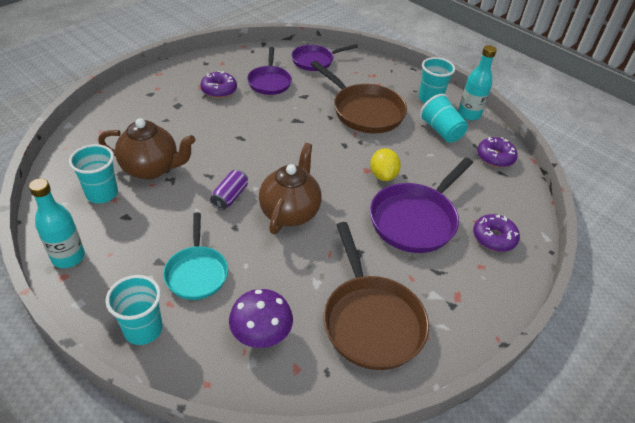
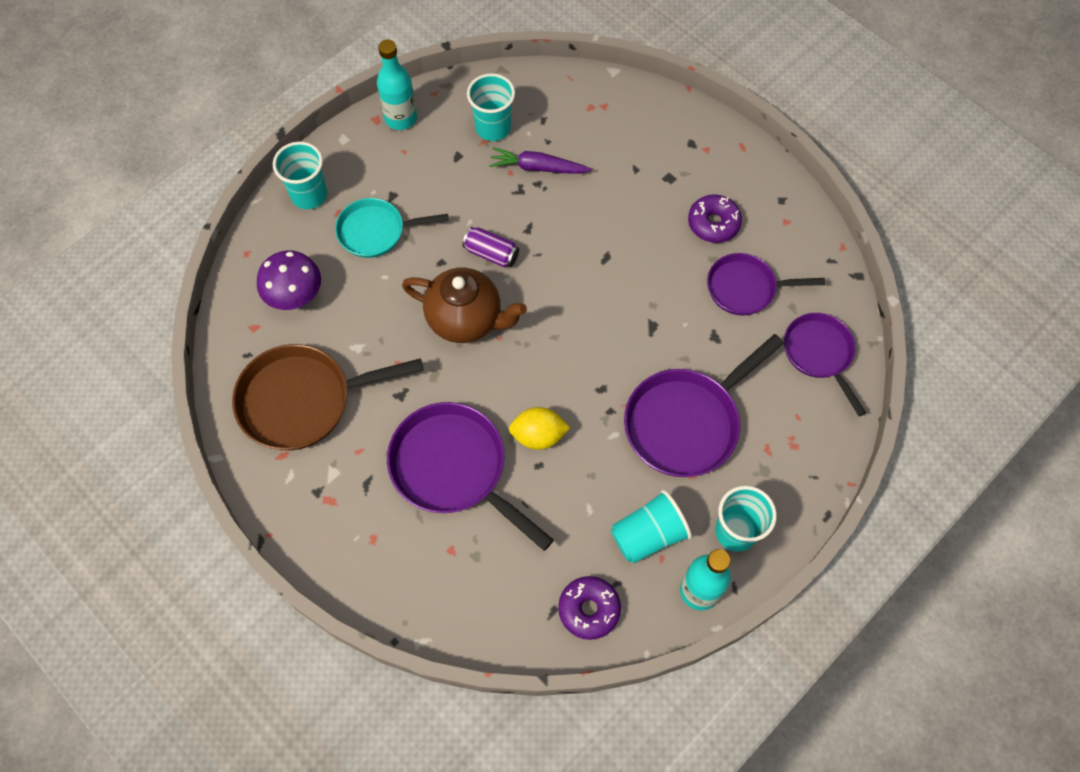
camera: 95 degrees right, 20 degrees up
(151, 168) = (538, 167): brown teapot -> purple carrot
(364, 111) = (686, 422): brown pan -> purple pan
(494, 238) = (420, 567): purple donut -> none

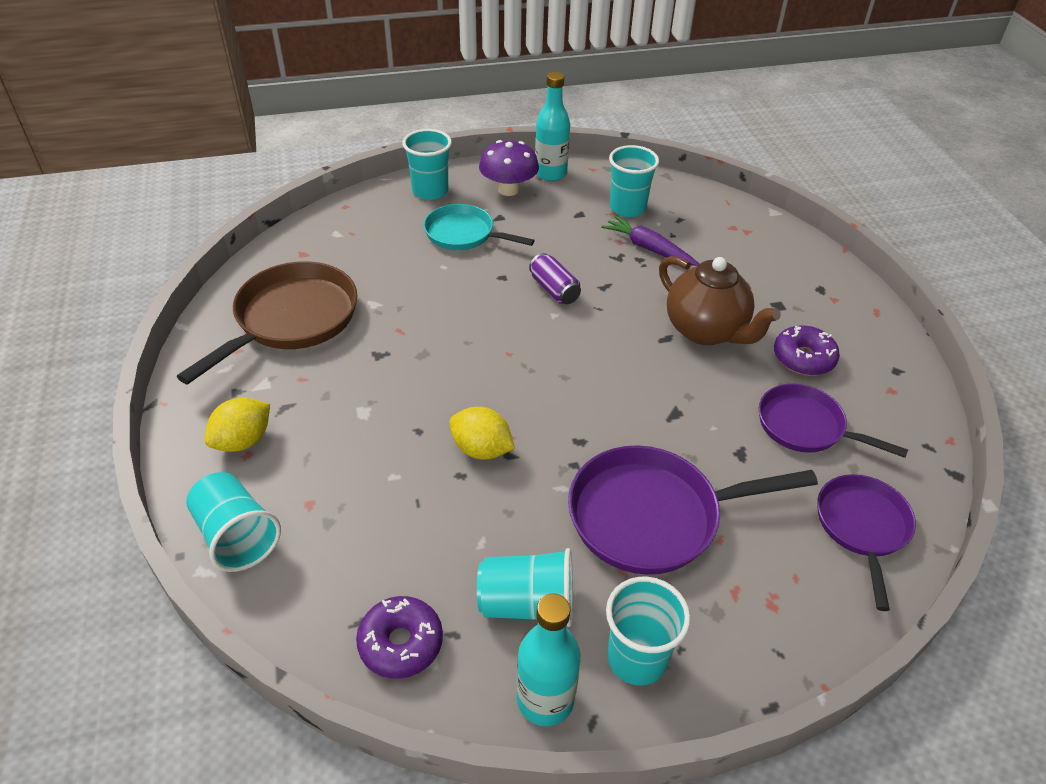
camera: 30 degrees right, 20 degrees down
(295, 295) = (356, 247): purple mushroom -> purple mushroom (508, 189)
(303, 400) = (291, 320): brown pan -> brown pan turned 105 degrees clockwise
(360, 530) = (243, 441): none -> yellow lemon
(421, 604) = (237, 536): none -> turquoise cup
(454, 468) = (375, 435): purple pan -> none
(466, 319) = (489, 326): brown teapot -> brown teapot (706, 331)

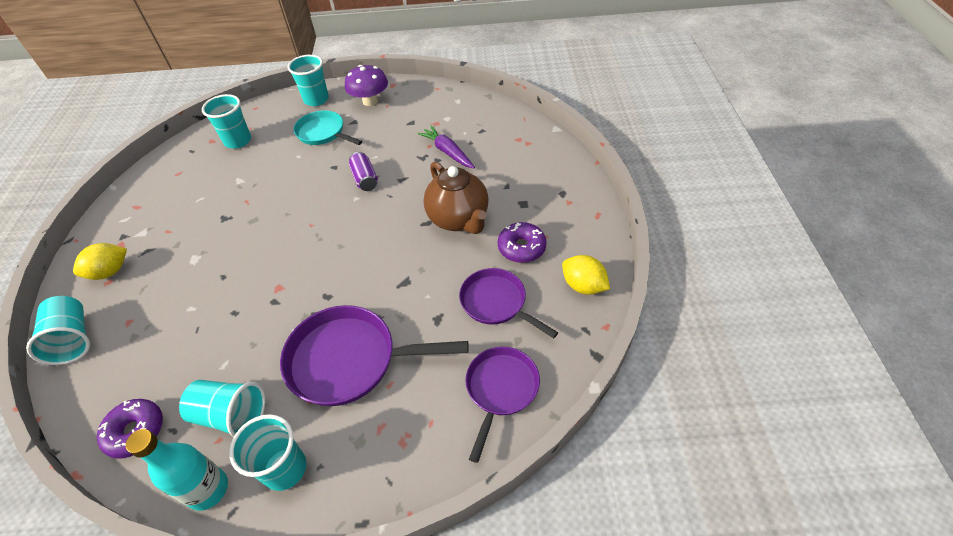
camera: 15 degrees right, 5 degrees up
(291, 320) = (181, 188): brown pan -> none
(481, 449) = (257, 295): yellow lemon -> yellow lemon (583, 286)
(550, 173) = (405, 90): turquoise bottle -> none
(627, 208) = (447, 119): turquoise cup -> turquoise cup (238, 141)

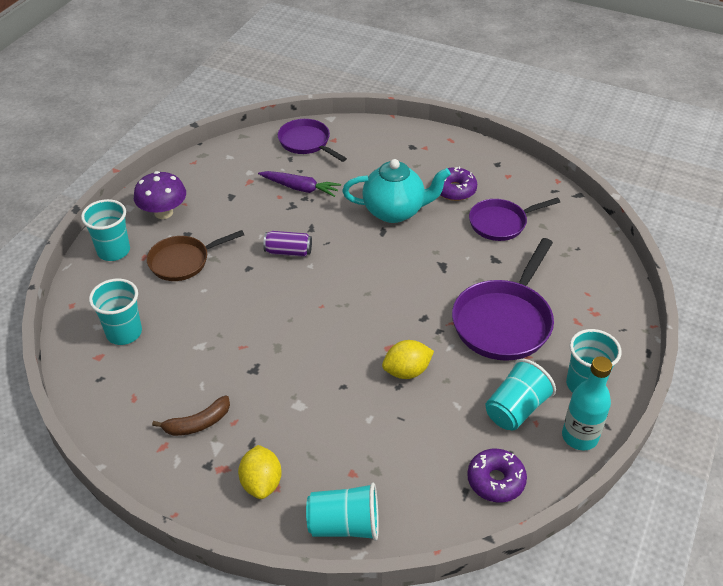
camera: 65 degrees left, 5 degrees down
(161, 213) = (198, 423): none -> brown banana
(323, 133) = (183, 261): turquoise pan -> brown pan
(447, 152) = (300, 188): purple carrot -> purple carrot turned 150 degrees counterclockwise
(459, 219) = (394, 211): brown teapot -> turquoise teapot
(500, 389) = (579, 249): purple pan -> purple pan (306, 142)
(583, 286) = (515, 175): yellow lemon -> yellow lemon (407, 371)

